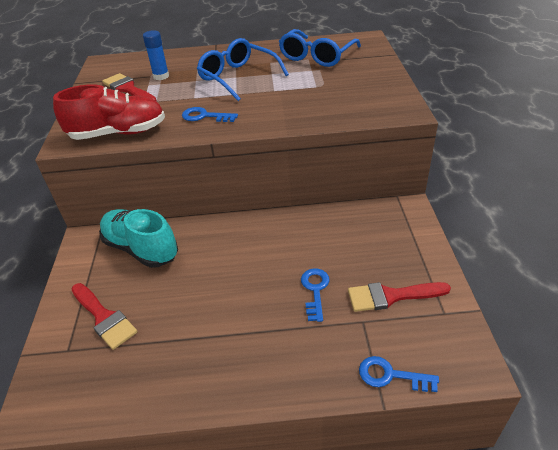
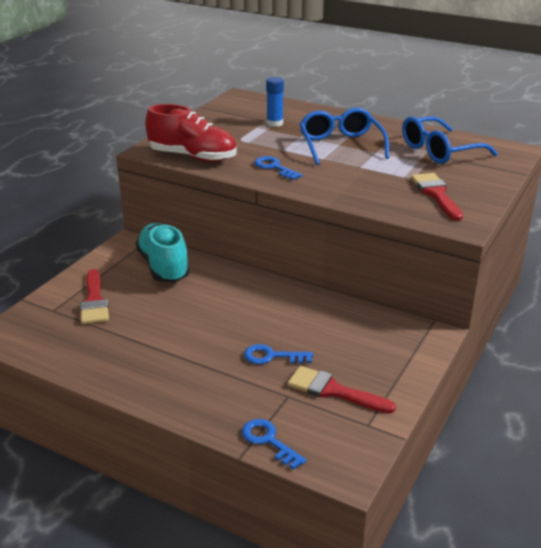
camera: 30 degrees right, 10 degrees down
(128, 89) = (236, 125): red brush -> red brush (436, 194)
(315, 290) = (272, 356): blue key -> blue key turned 120 degrees counterclockwise

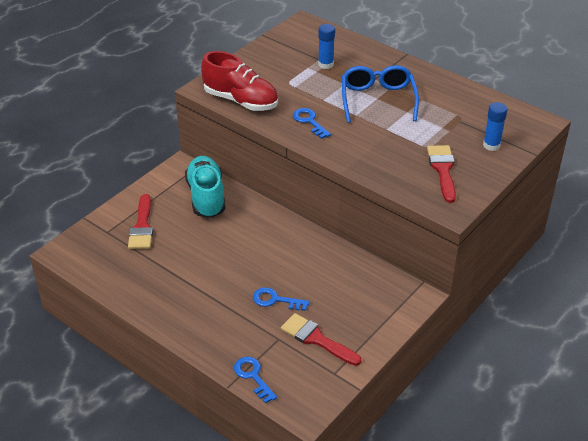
camera: 10 degrees right, 10 degrees up
(439, 151) = (466, 116): blue glasses -> none
(476, 171) = (491, 145): none -> blue glue stick

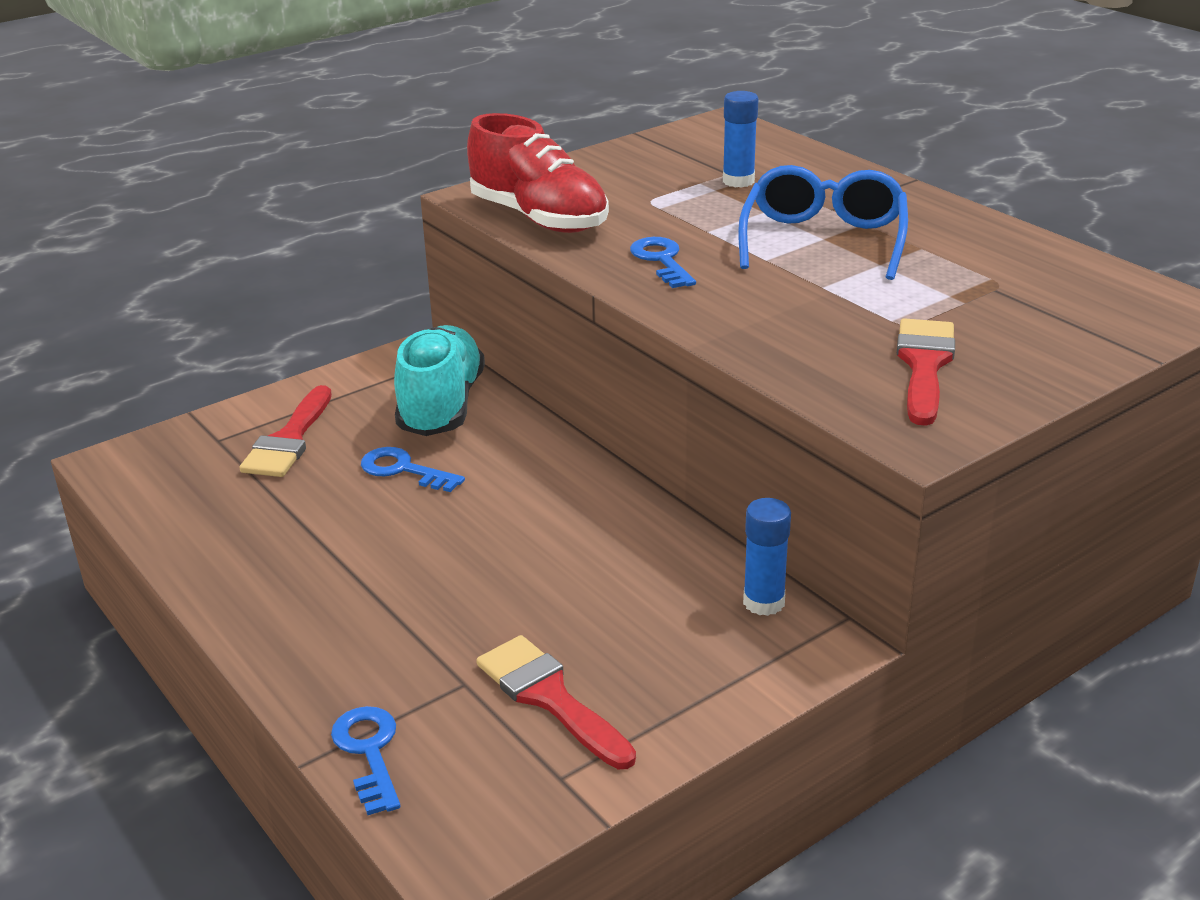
camera: 15 degrees right, 10 degrees down
(275, 300) = (493, 606): blue key -> blue key (403, 470)
(491, 145) = (1055, 335): blue glue stick -> blue glue stick (763, 602)

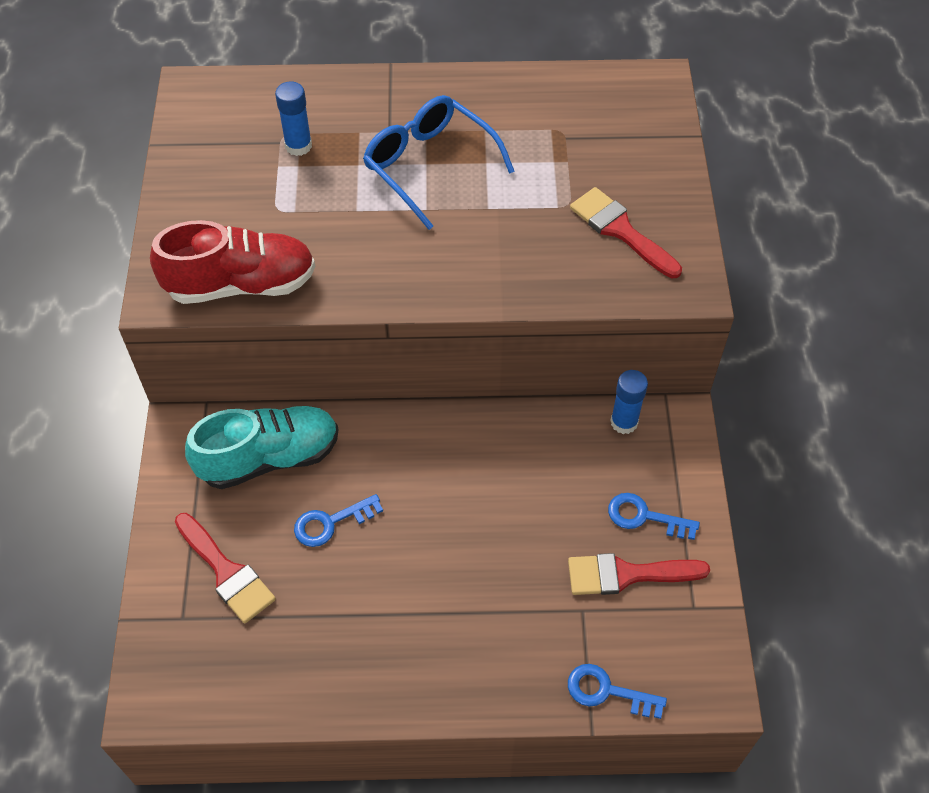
camera: 55 degrees left, 25 degrees up
(441, 406) = (269, 457): turquoise shoe -> turquoise shoe turned 120 degrees clockwise
(661, 260) = (375, 260): blue key -> blue key (644, 517)

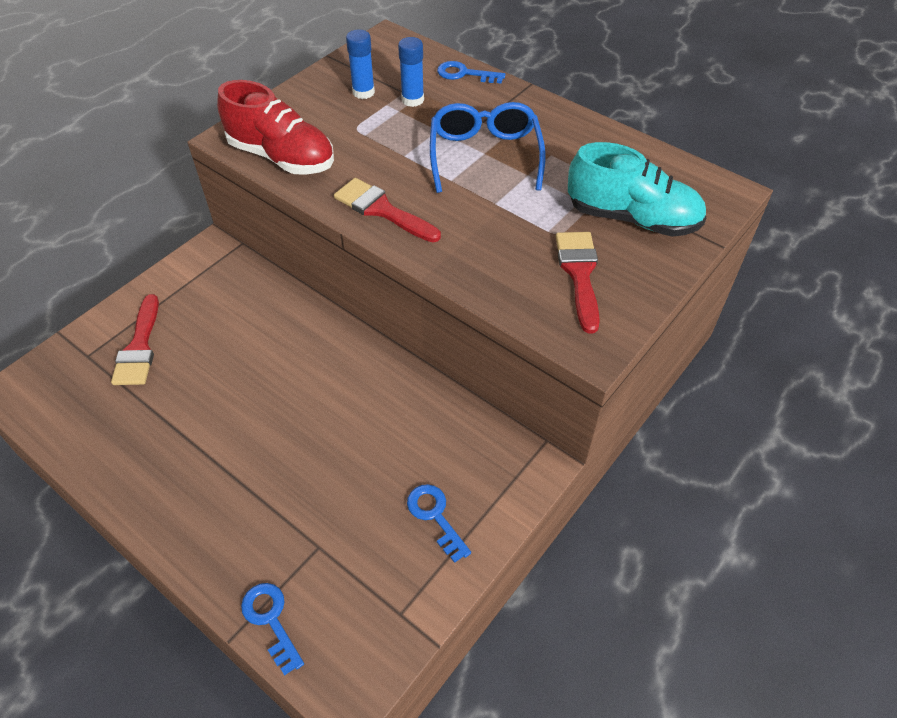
camera: 40 degrees right, 5 degrees down
(269, 457) = (239, 298): turquoise shoe -> turquoise shoe (632, 218)
(331, 523) = (228, 362): blue key -> blue key (464, 74)
(624, 422) = (492, 438): blue glue stick -> blue glue stick (363, 92)
(626, 574) = (377, 547): red brush -> red brush (382, 210)

